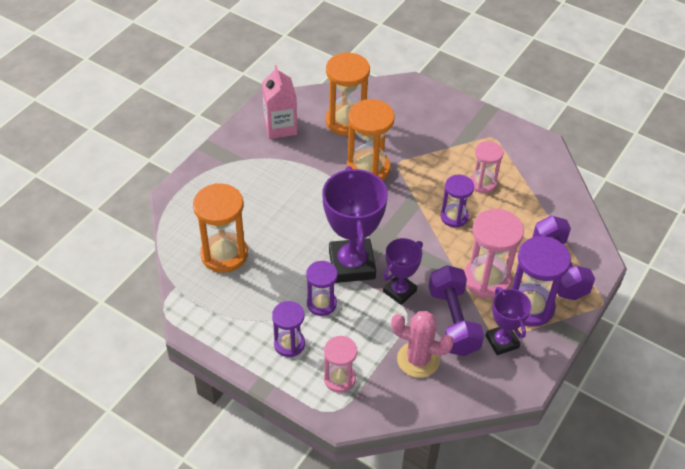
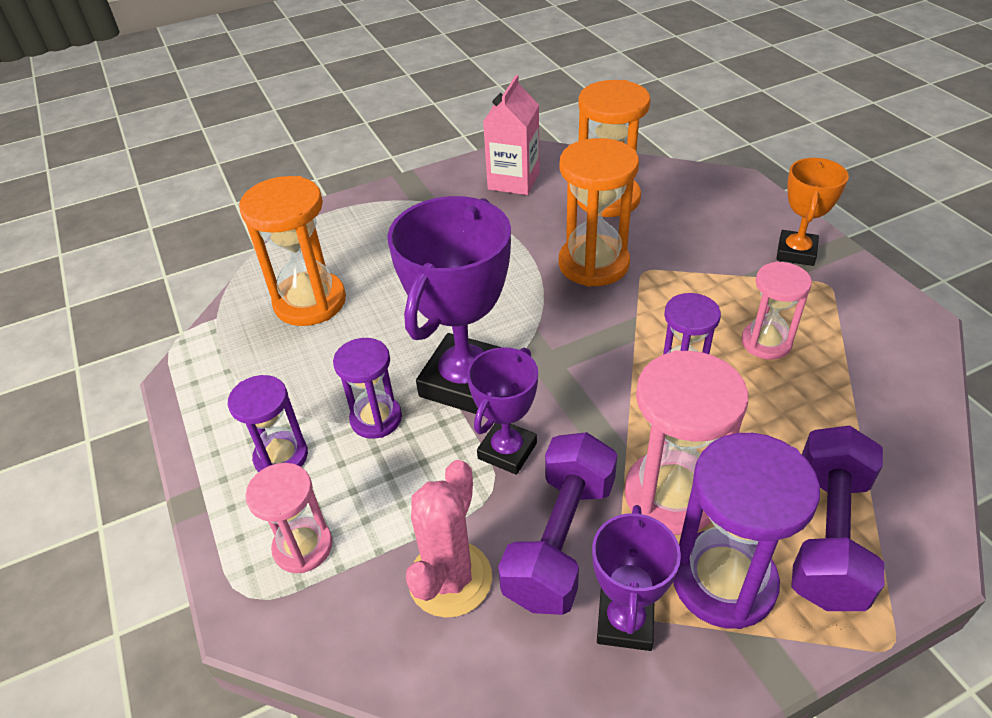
camera: 35 degrees right, 5 degrees down
(399, 291) = (507, 451): purple trophy -> purple trophy turned 45 degrees counterclockwise
(418, 360) = (450, 579): pink cactus -> pink cactus turned 60 degrees clockwise
(467, 123) = (796, 252): none -> orange trophy

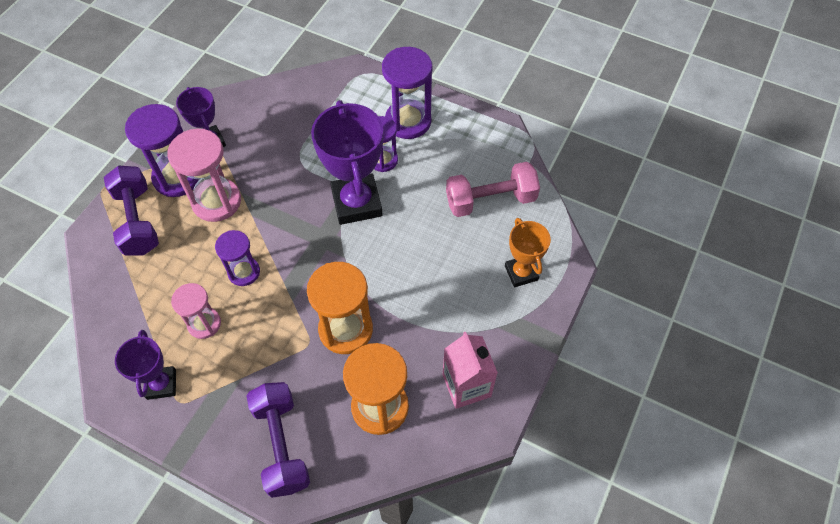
camera: 140 degrees right, 15 degrees up
(281, 457) = (408, 121): purple hourglass -> purple hourglass, size x1.62
(303, 547) = (359, 97): pink hourglass -> none
(310, 302) = (490, 200): orange hourglass -> pink dumbbell
(450, 579) = (290, 119): pink cactus -> none
(507, 451) = (307, 180): purple trophy -> purple trophy (161, 384)
(560, 540) = (255, 156): purple dumbbell -> purple dumbbell (282, 445)
(796, 252) = (211, 425): orange trophy -> orange trophy (521, 273)

